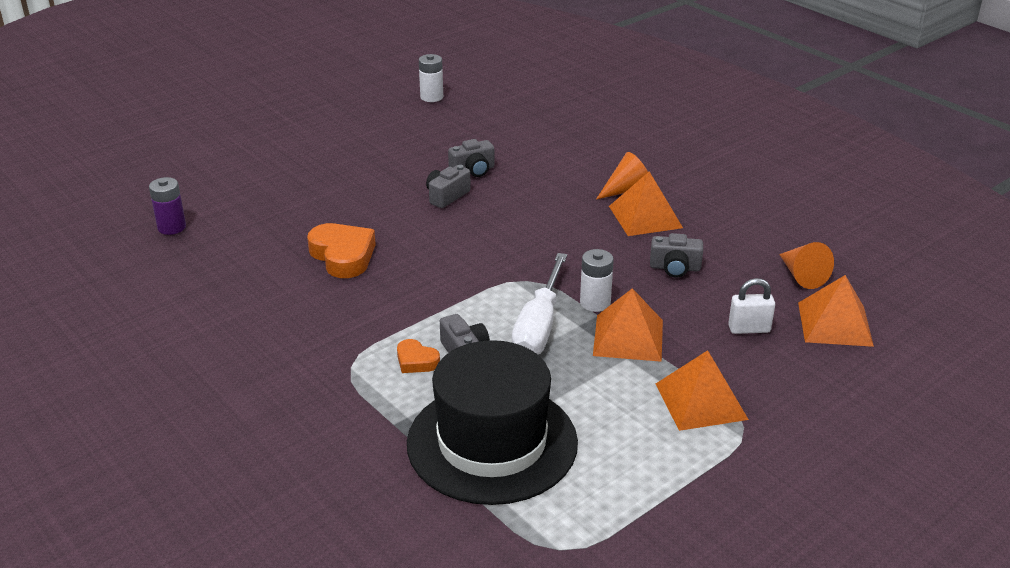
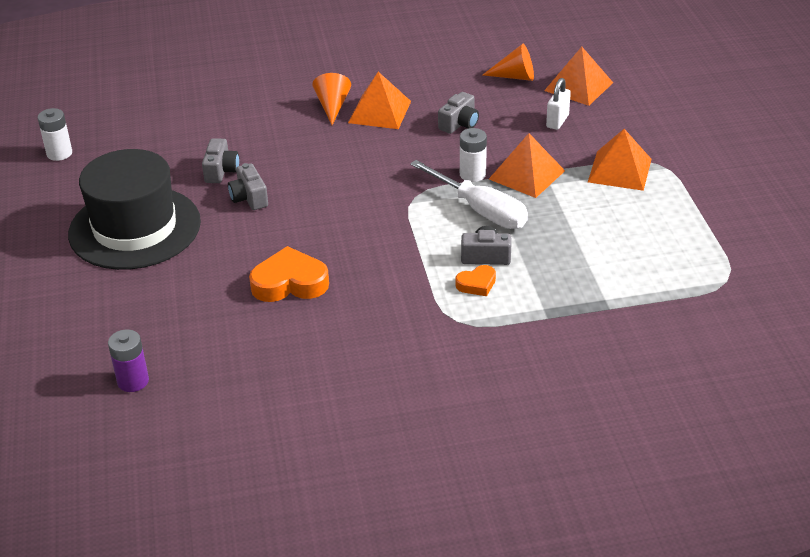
camera: 60 degrees left, 5 degrees up
(492, 443) = (601, 276): black hat -> black hat (135, 228)

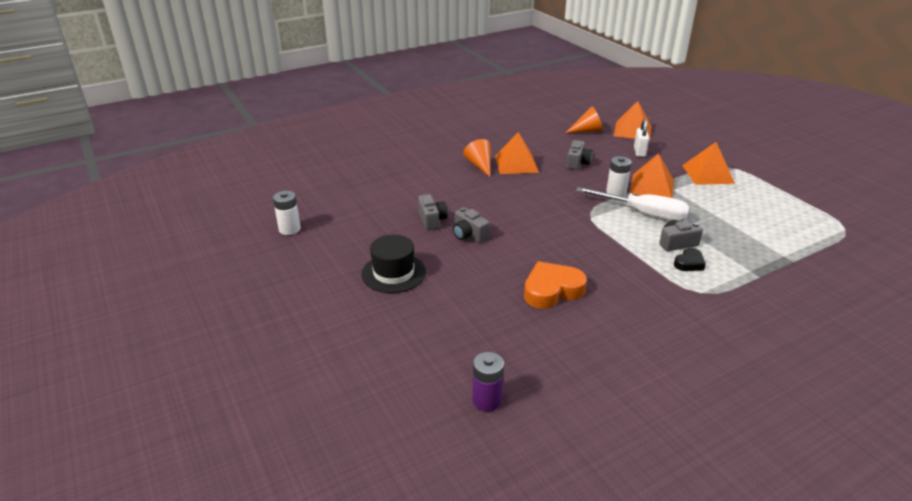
camera: 20 degrees left, 5 degrees down
(135, 228) = (393, 273): black hat -> black hat, size x0.57
(477, 284) = (689, 263): orange heart -> black heart

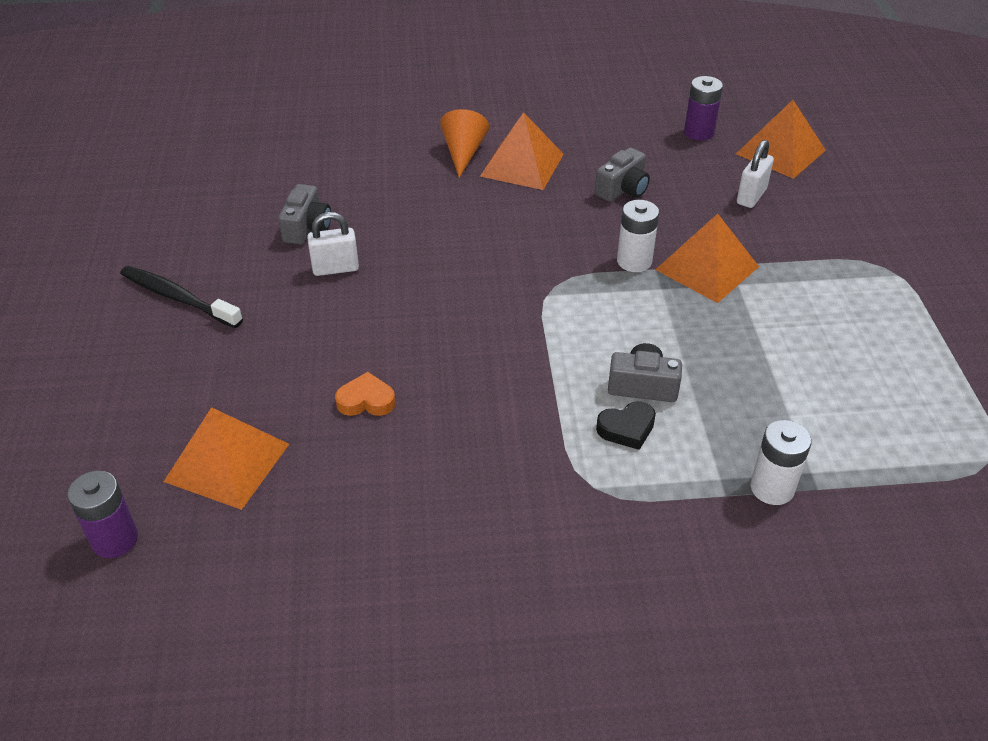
camera: 25 degrees right, 10 degrees up
(289, 229) = (111, 187): white battery -> white battery (772, 488)
(393, 273) = (178, 298): black hat -> black toothbrush
(469, 235) = (335, 268): grey camera -> white padlock
(552, 290) = (366, 401): orange heart -> orange heart, size x0.54
(587, 131) = (699, 132): orange cone -> purple battery
(643, 213) = (641, 314): white screwdriver -> none
(708, 174) = (834, 273): orange pyramid -> orange pyramid (227, 462)

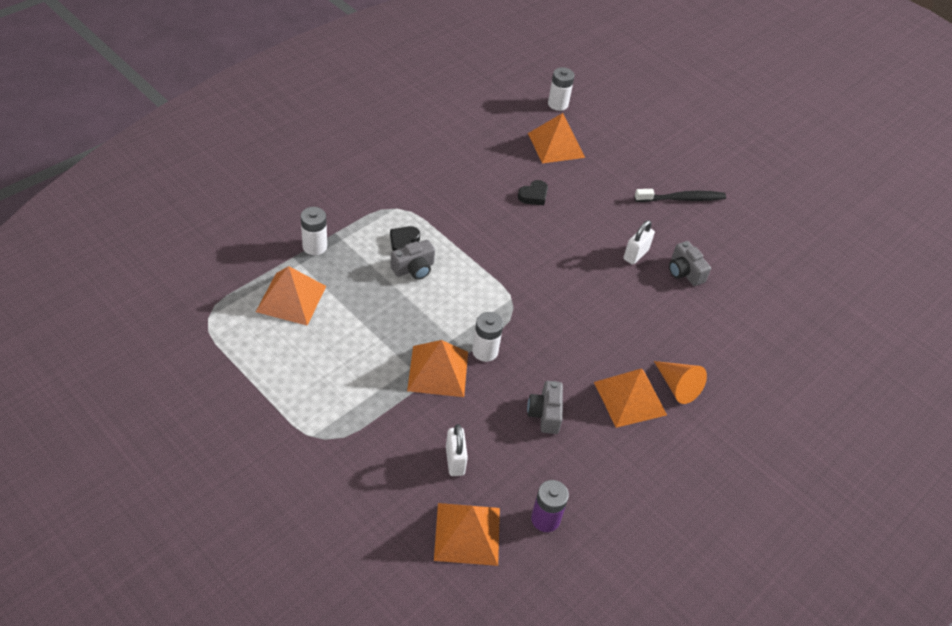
camera: 135 degrees right, 5 degrees up
(115, 539) = (558, 104): purple battery -> white battery
(366, 401) = (533, 196): orange heart -> black heart
(851, 428) = (291, 298): none -> orange pyramid

